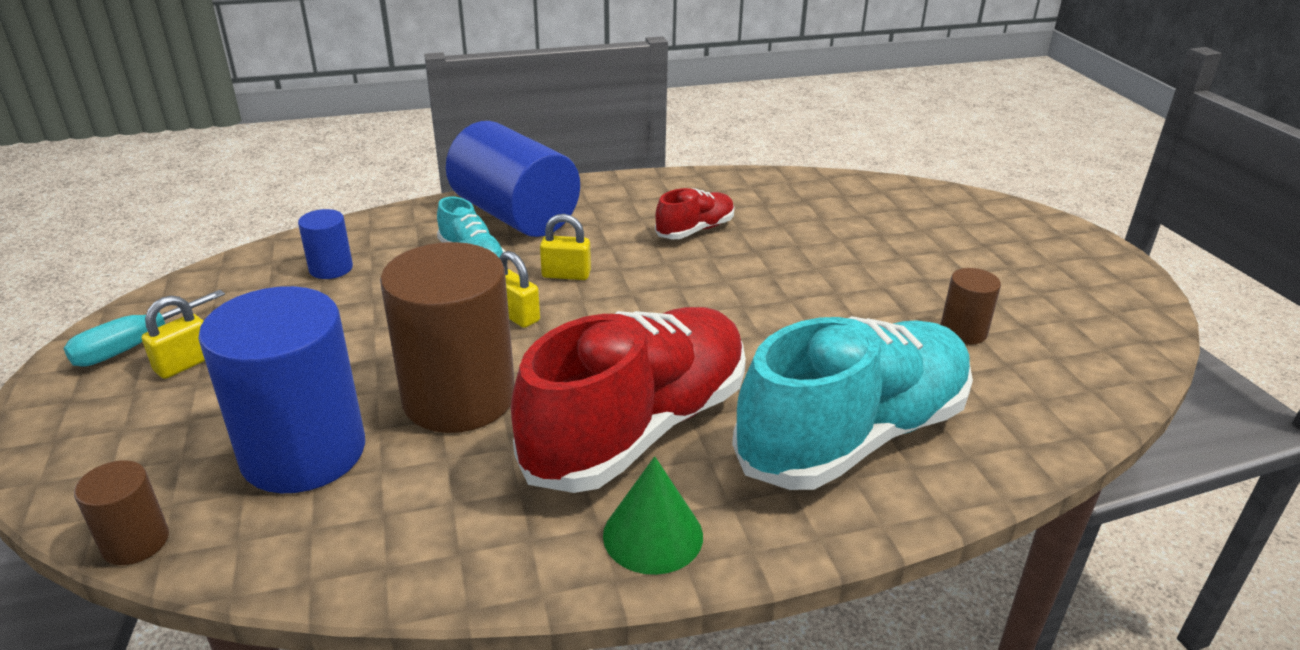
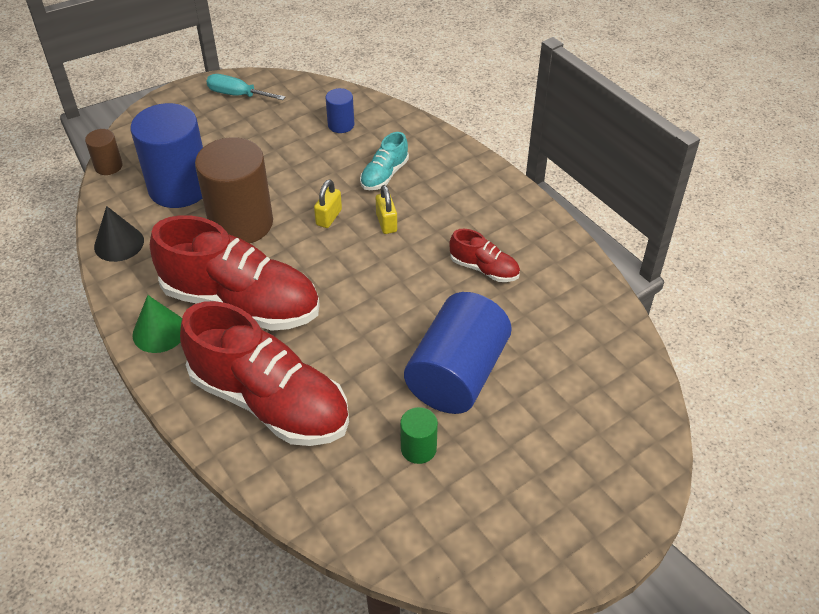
camera: 70 degrees right, 15 degrees up
(184, 364) = (230, 118): yellow padlock -> none
(384, 558) = (119, 243): none -> black cone
(515, 215) = (449, 174): blue cylinder -> blue cylinder (457, 374)
(853, 436) = (270, 401): turquoise shoe -> red shoe
(963, 331) = (418, 448): brown cylinder -> green cylinder

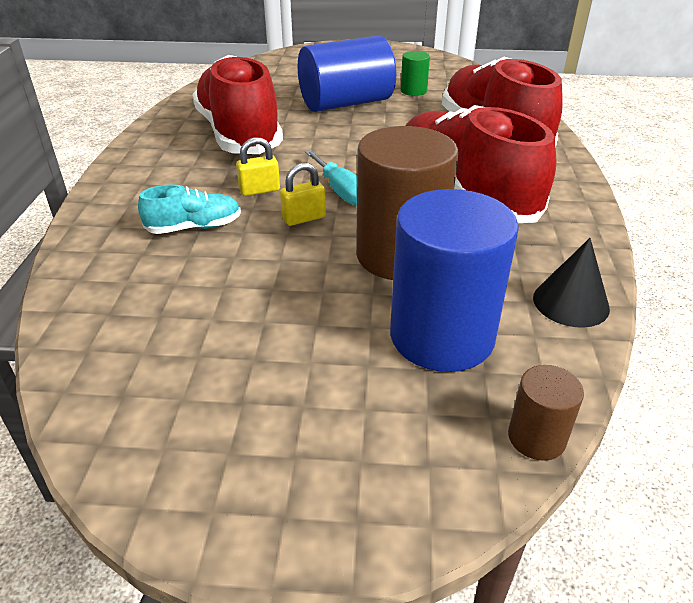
camera: 140 degrees left, 10 degrees down
(159, 331) = (562, 205): green cone -> none
(237, 95) = (197, 462): turquoise screwdriver -> turquoise screwdriver (341, 191)
(341, 125) = (142, 308): blue cylinder -> none
(386, 223) = (259, 190): yellow padlock -> yellow padlock turned 45 degrees clockwise
(484, 269) = (239, 134): red shoe -> red shoe, size x2.21

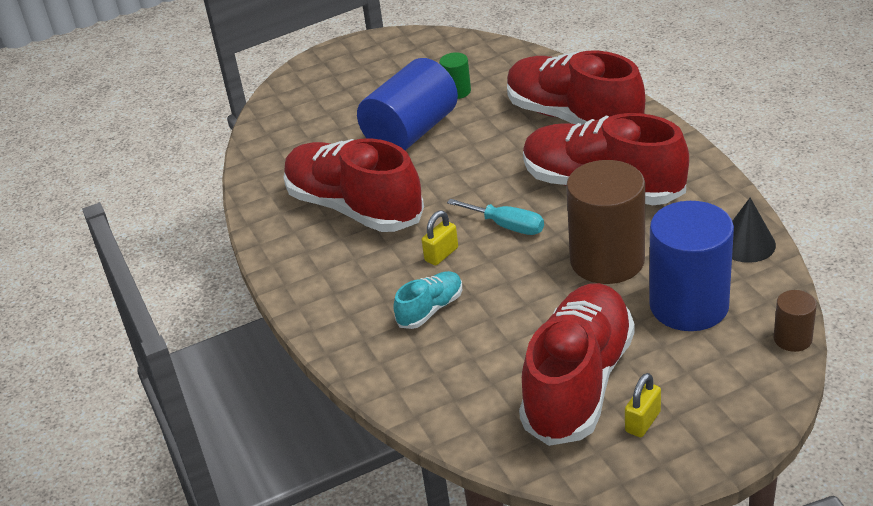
camera: 25 degrees left, 0 degrees up
(237, 358) = (578, 382): none -> red shoe
(304, 218) = (505, 263): yellow padlock -> yellow padlock (643, 422)

